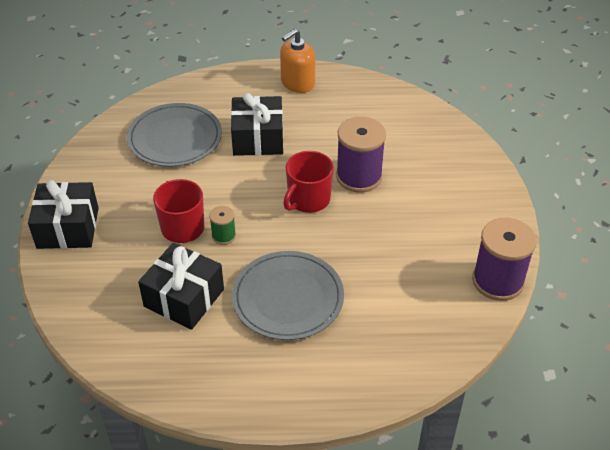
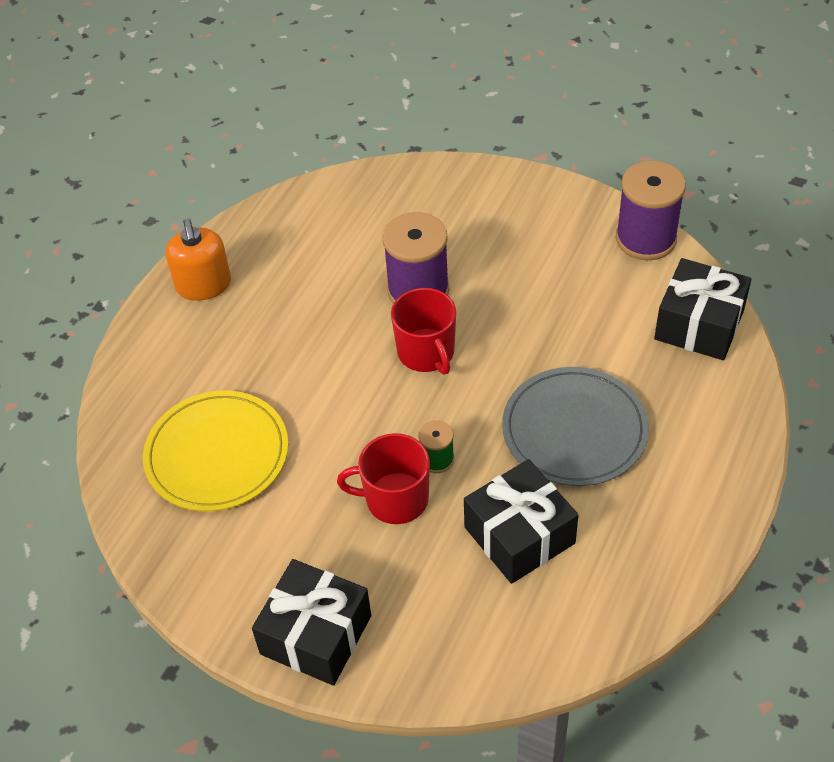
camera: 60 degrees left, 5 degrees up
(175, 138) = (217, 454): grey plate -> yellow plate
(258, 138) = (282, 364): black gift -> black gift (699, 325)

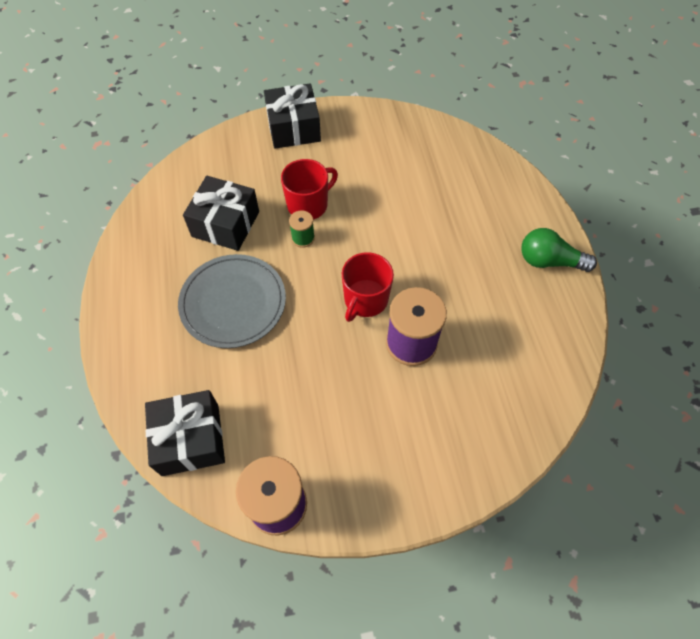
camera: 140 degrees right, 10 degrees up
(203, 285) = (549, 261): orange soap dispenser -> green light bulb
(217, 454) = (425, 173): yellow plate -> none
(426, 353) = (365, 300): red mug -> red mug turned 90 degrees counterclockwise

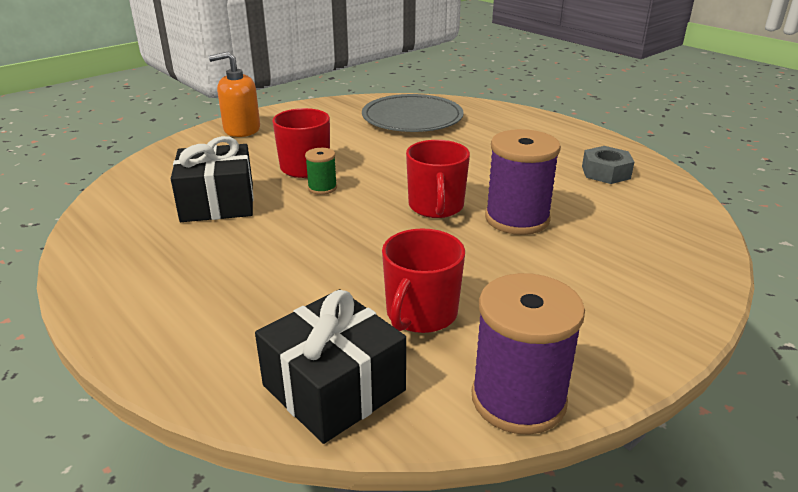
camera: 30 degrees left, 30 degrees down
(233, 302) = (282, 253): grey plate -> grey plate (412, 118)
(276, 406) = (421, 314): none -> red mug
(293, 128) = (241, 129): black gift -> orange soap dispenser
(531, 319) = (605, 172): none -> grey nut
(549, 261) = (575, 139): green light bulb -> none

